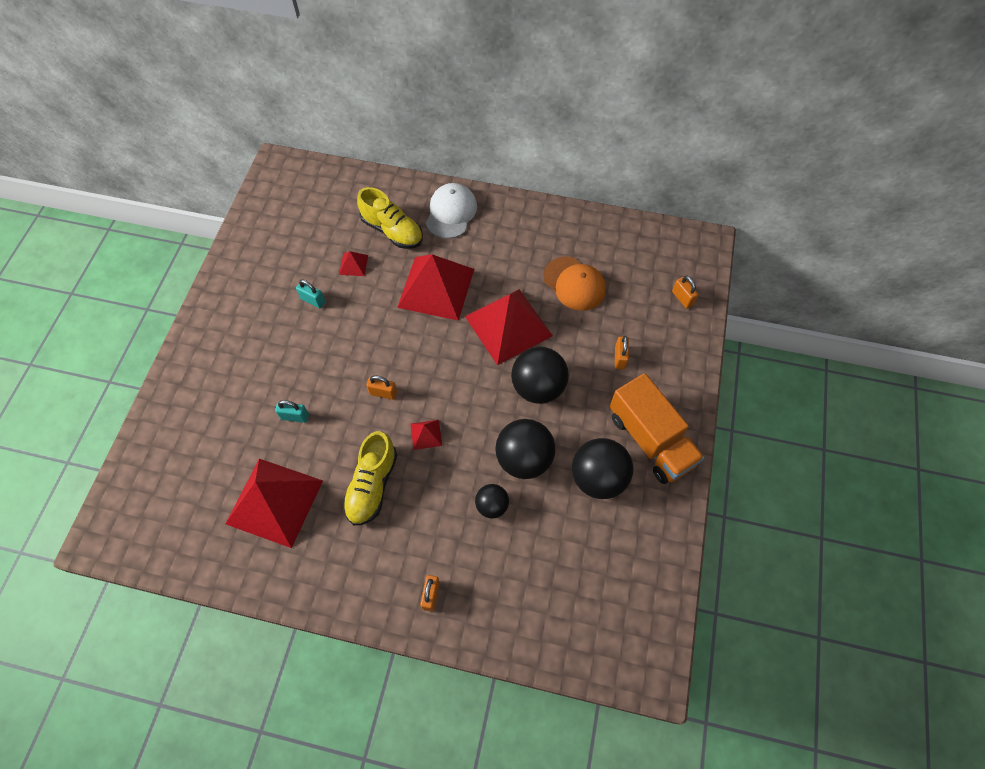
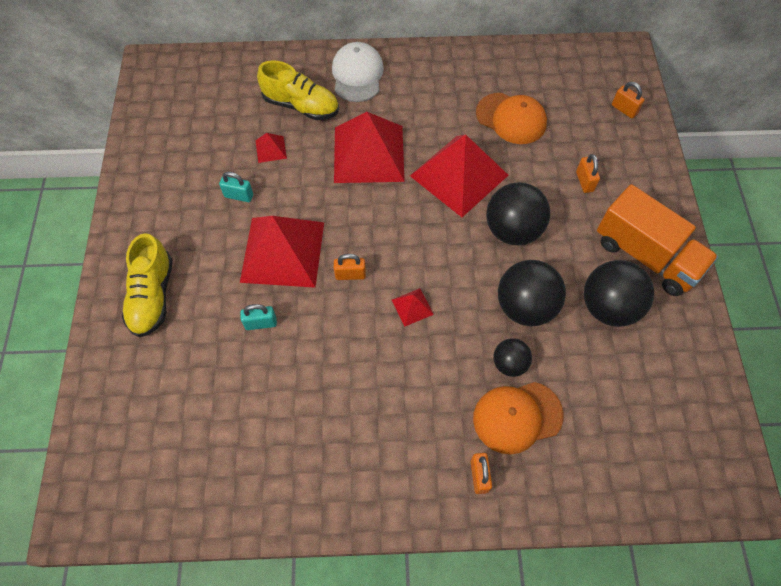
camera: 15 degrees left, 0 degrees up
(274, 501) = (269, 421): red pyramid -> red pyramid (282, 251)
(372, 485) = (372, 375): yellow shoe -> yellow shoe (152, 296)
(482, 553) = (517, 417): none -> orange cap

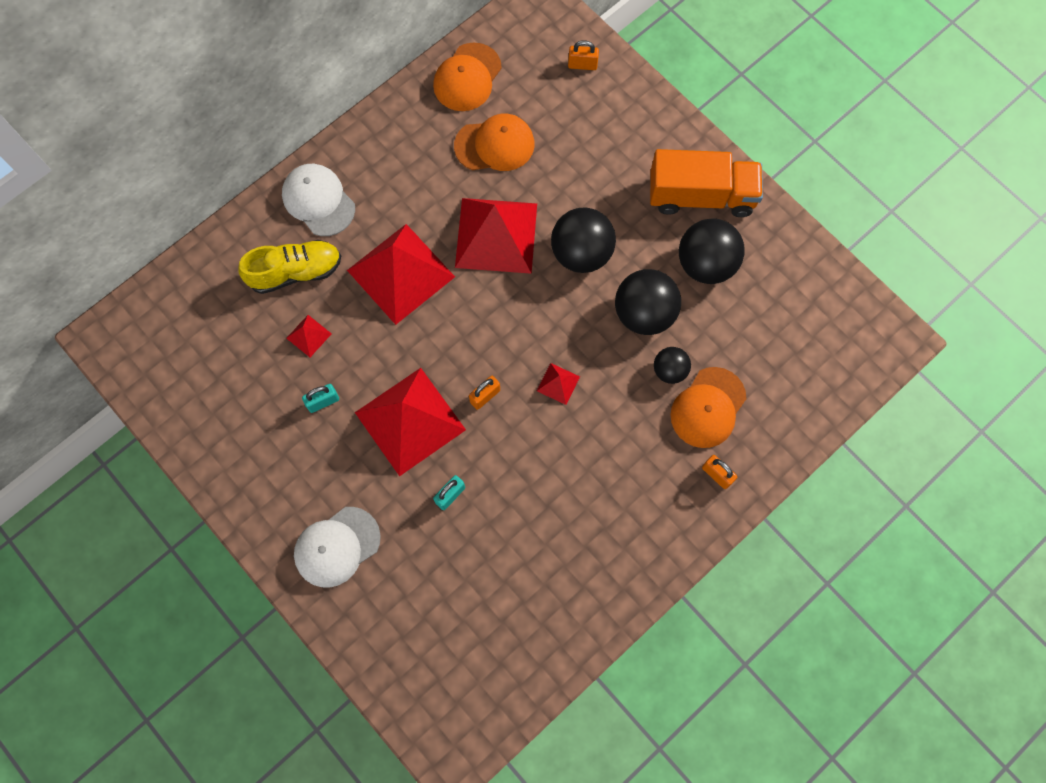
camera: 40 degrees left, 10 degrees up
(152, 296) = (337, 547): yellow shoe -> white cap
(529, 66) = (467, 77): none -> orange cap
(584, 181) = (603, 162): orange padlock -> none

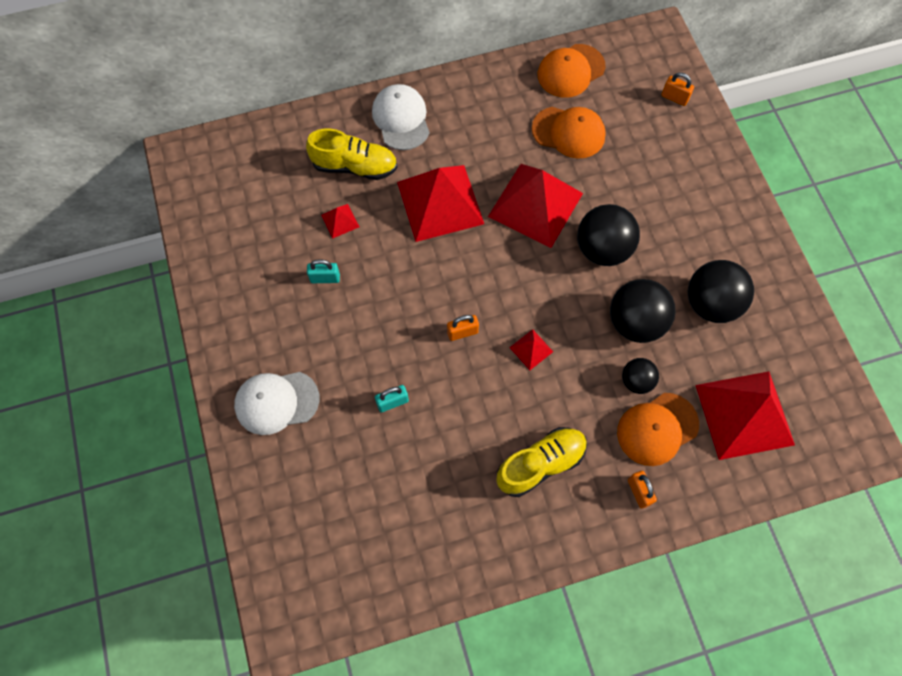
camera: 25 degrees right, 5 degrees down
(410, 421) = (388, 325): red pyramid -> red pyramid (744, 414)
(616, 490) = (540, 464): none -> yellow shoe
(701, 195) = (732, 244): orange truck -> none

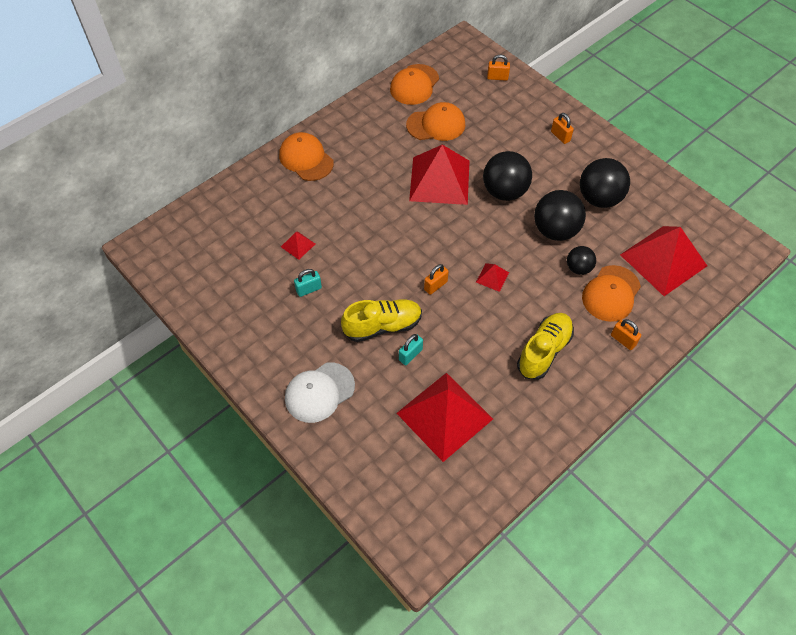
camera: 25 degrees left, 10 degrees down
(355, 166) = (288, 203): yellow shoe -> yellow shoe (382, 326)
(401, 119) = (306, 159): white cap -> orange cap
(440, 202) = (368, 204): red pyramid -> red pyramid (444, 416)
(708, 204) = (560, 136): none -> orange padlock

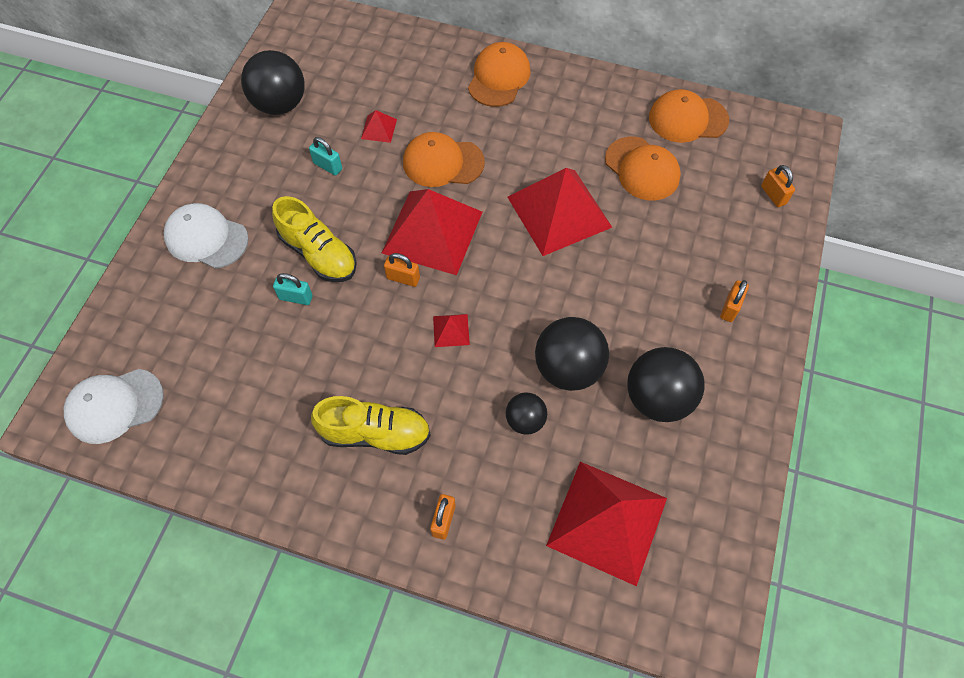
camera: 60 degrees right, 5 degrees up
(431, 507) = (115, 405): none -> white cap
(444, 416) = (234, 367): red pyramid -> red pyramid (432, 232)
(504, 191) = (590, 285): black ball -> black ball (280, 104)
(611, 293) = (509, 476): orange cap -> orange cap (443, 162)

